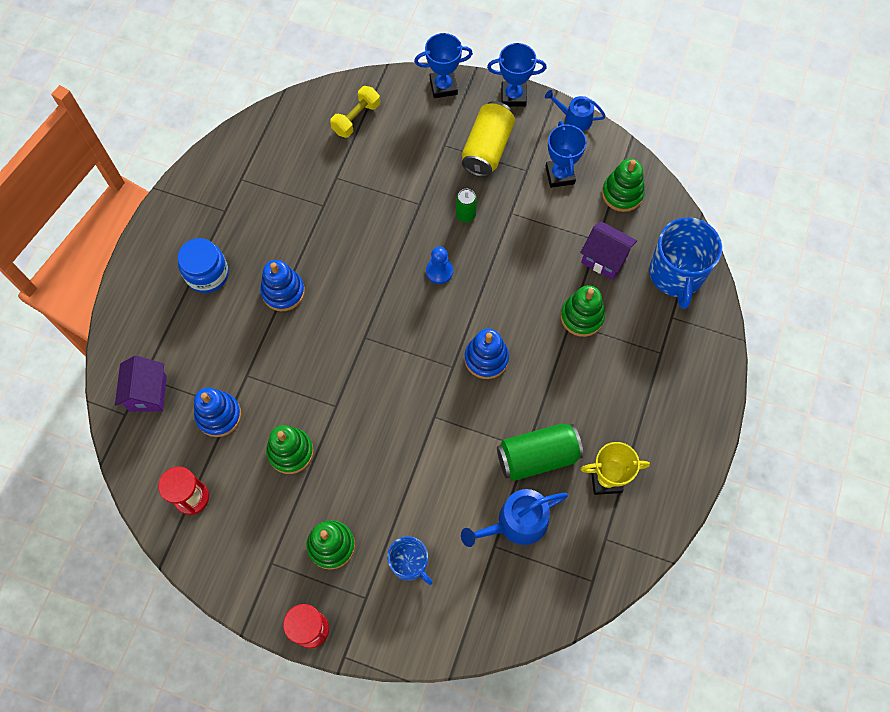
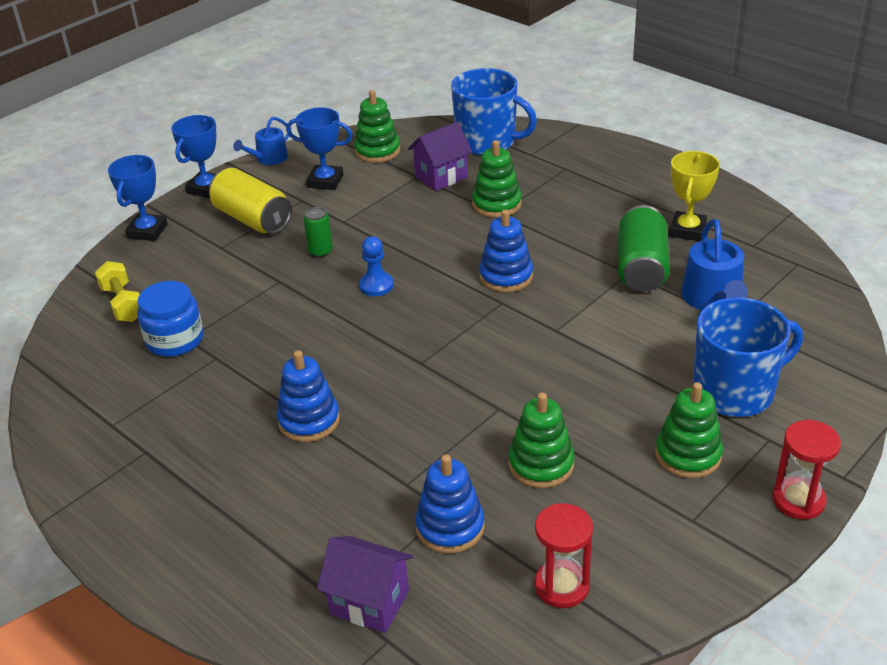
camera: 65 degrees left, 30 degrees down
(207, 274) = (227, 491): blue jar -> blue jar (175, 340)
(409, 563) = (735, 391): blue mug -> blue mug, size x1.70

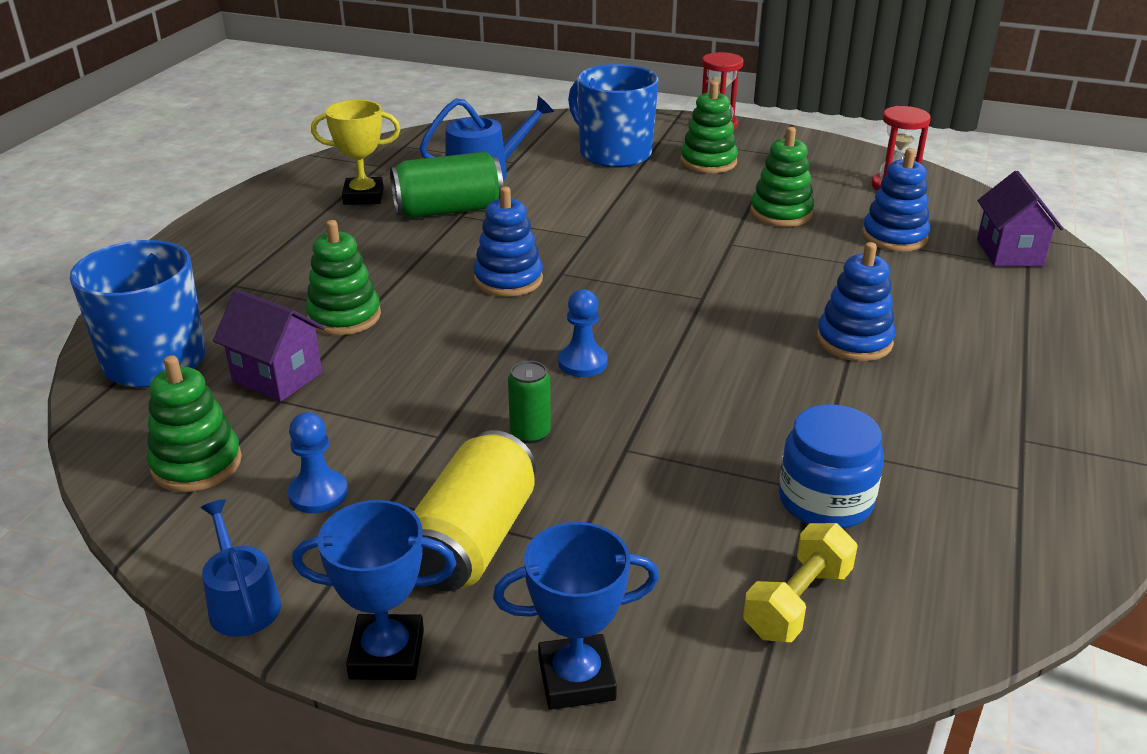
camera: 115 degrees left, 5 degrees down
(269, 158) = (242, 602): blue watering can -> blue watering can turned 135 degrees counterclockwise
(325, 181) = (318, 494): blue trophy -> blue pawn

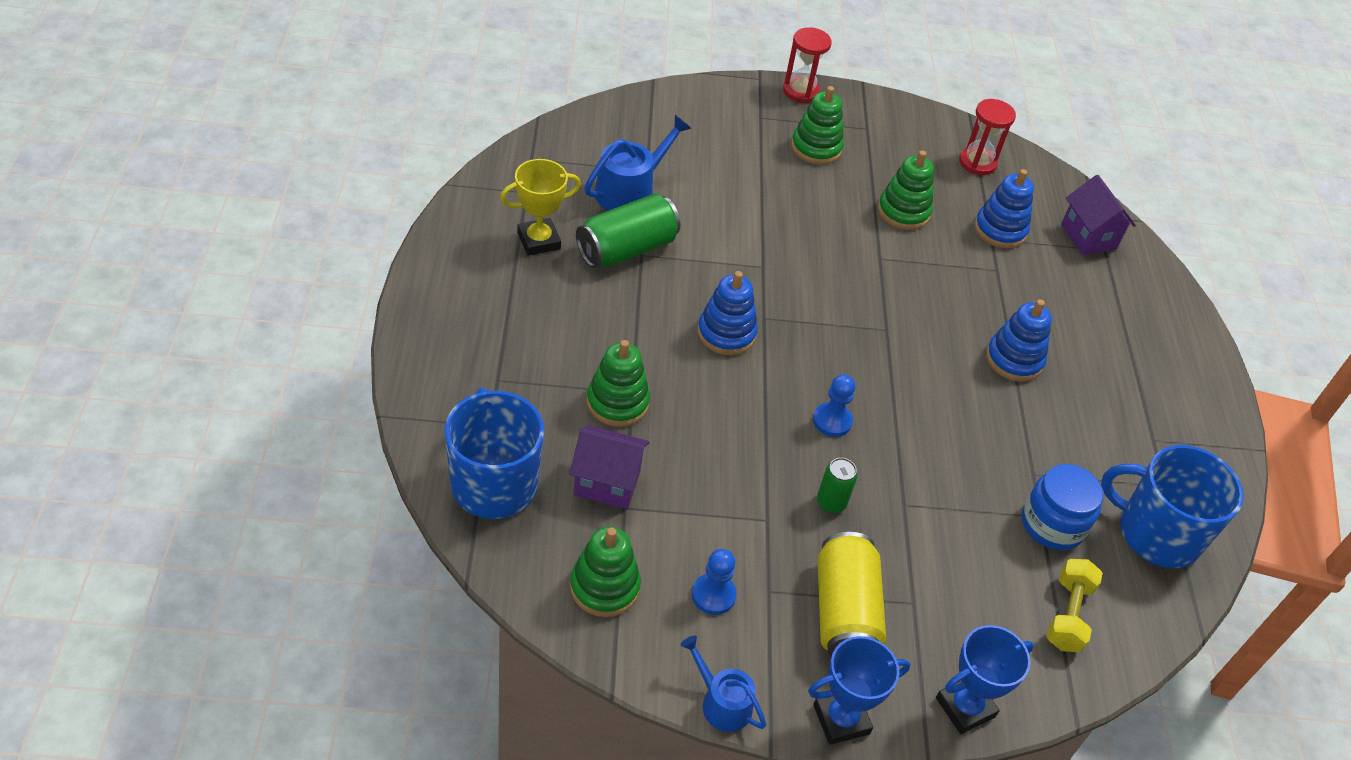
camera: 25 degrees left, 15 degrees up
(614, 153) = (730, 146): blue mug -> blue mug (1156, 533)

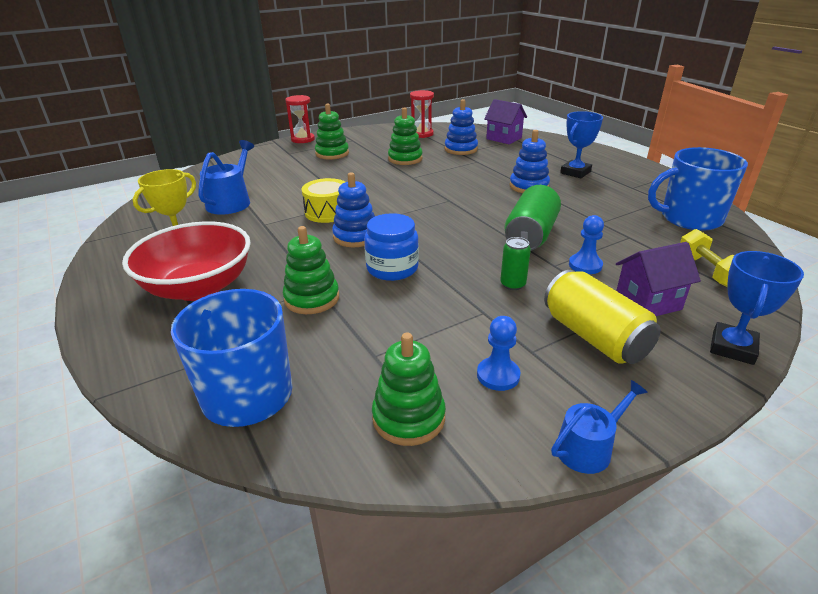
camera: 25 degrees left, 15 degrees down
(522, 323) = (199, 287): none -> red bowl
(607, 483) = (346, 347): purple house -> purple house (648, 303)
(626, 249) = (250, 225): green can -> green can (530, 235)
(722, 702) = (588, 447): blue watering can -> blue watering can turned 135 degrees clockwise
(725, 272) = (327, 212): none -> yellow drum
(832, 421) = (466, 247): blue pawn -> blue pawn (585, 265)
(841, 719) = (678, 403): blue trophy -> blue trophy (575, 172)
(1052, 524) = (640, 237): blue jar -> blue jar (392, 268)

